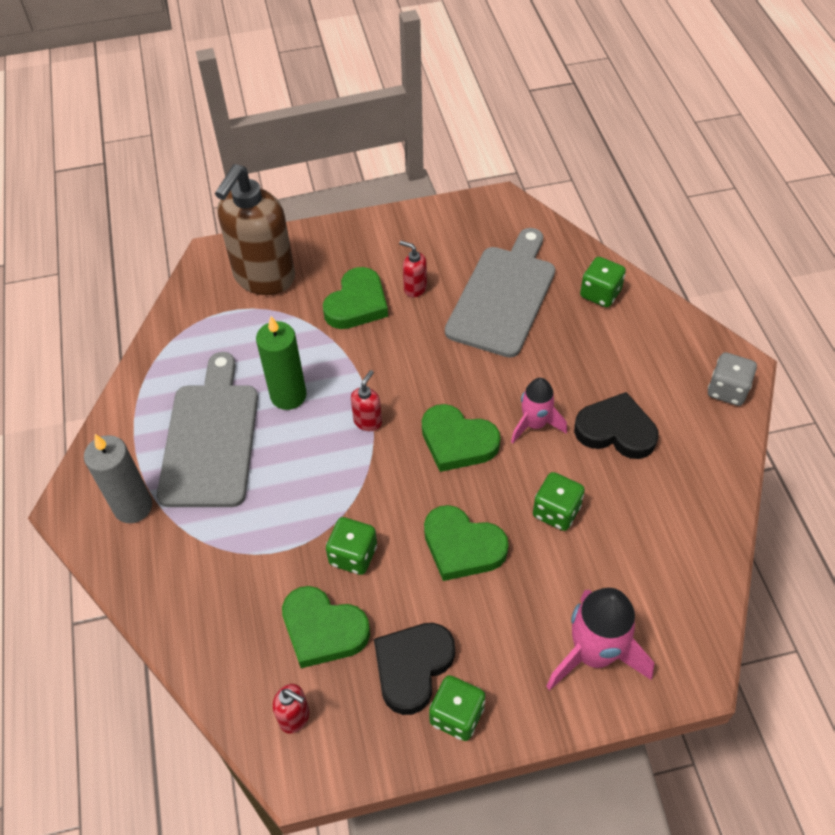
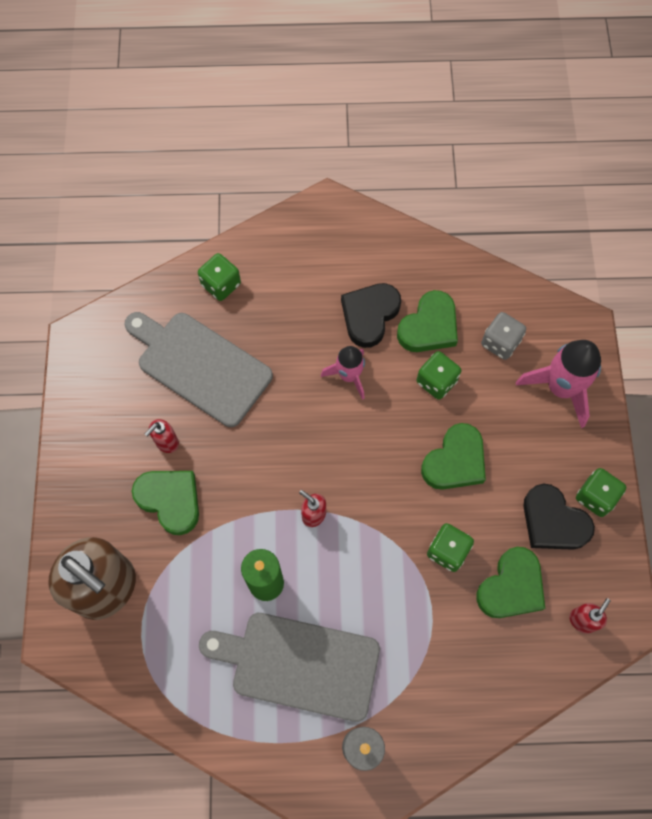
camera: 80 degrees left, 15 degrees up
(457, 442) = (352, 442): green heart -> green heart (429, 326)
(727, 390) = (349, 222): grey dice -> grey dice (500, 342)

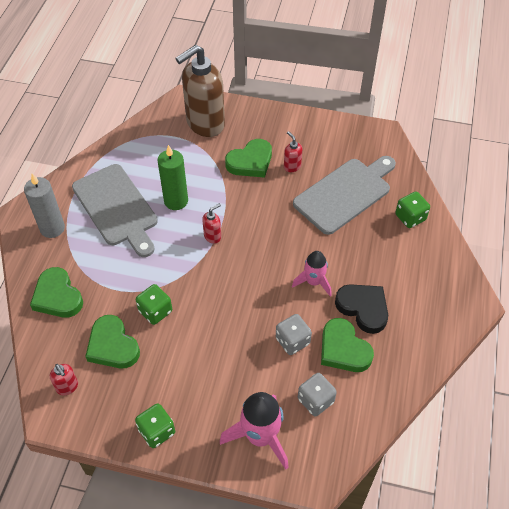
camera: 105 degrees right, 15 degrees down
(299, 665) = (117, 207): grey cutting board -> grey cutting board turned 120 degrees clockwise
(436, 381) = (292, 341): green dice -> grey dice
(455, 461) = (222, 336): green heart -> green heart (57, 296)
(553, 521) = (149, 391): black heart -> none

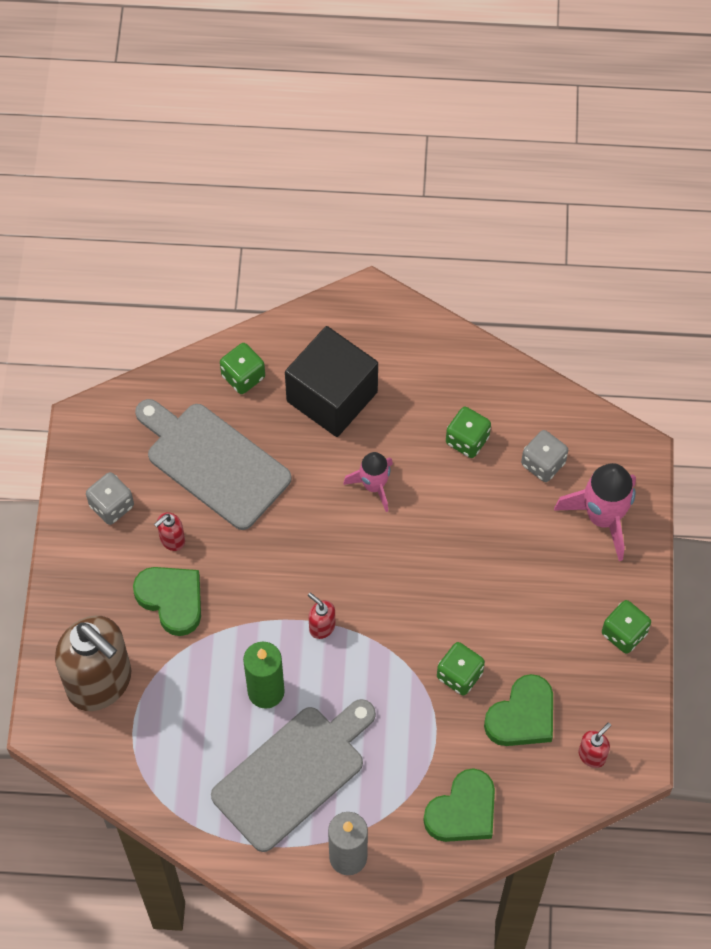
camera: 100 degrees left, 10 degrees up
(292, 341) = (468, 499): grey dice -> grey dice (111, 506)
(343, 349) = (467, 440): green heart -> green dice
(363, 308) = (403, 423): black heart -> none
(389, 267) = (332, 396): none -> black cube

